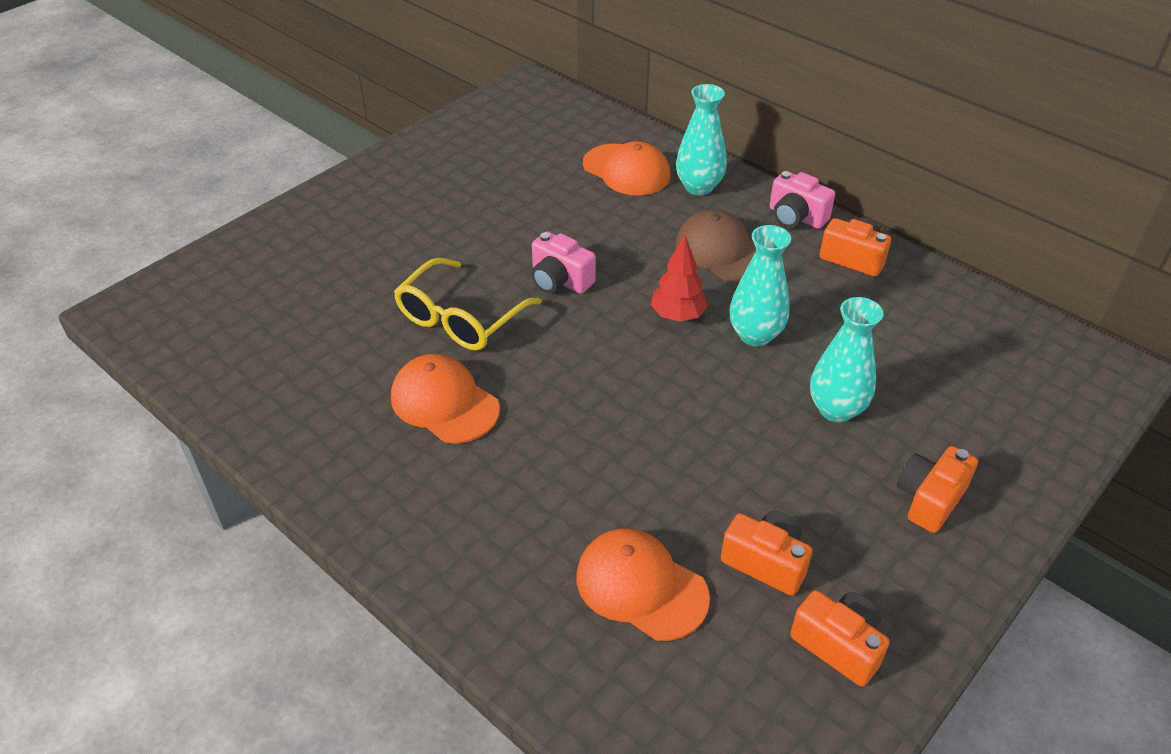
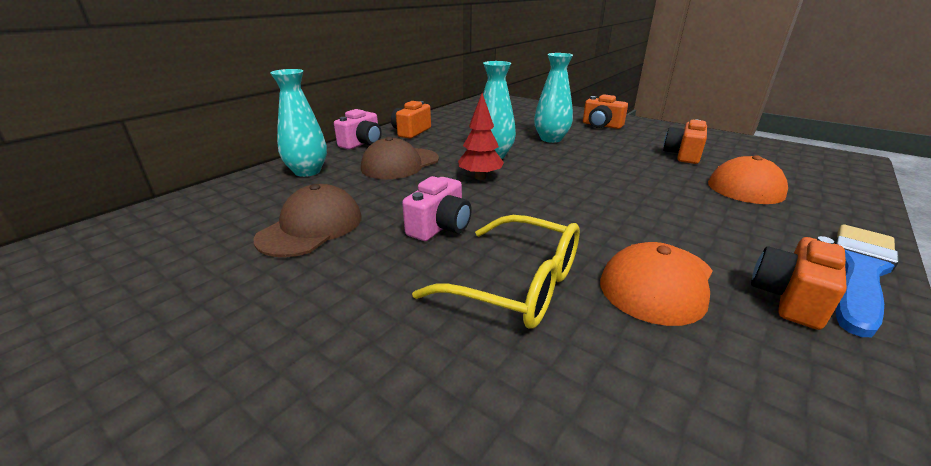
camera: 95 degrees left, 15 degrees down
(420, 563) = (859, 272): none -> blue brush
(571, 206) = (311, 227): none -> brown cap
(626, 170) = (259, 201): orange cap -> none
(838, 645) = (714, 143): orange camera -> orange camera (789, 298)

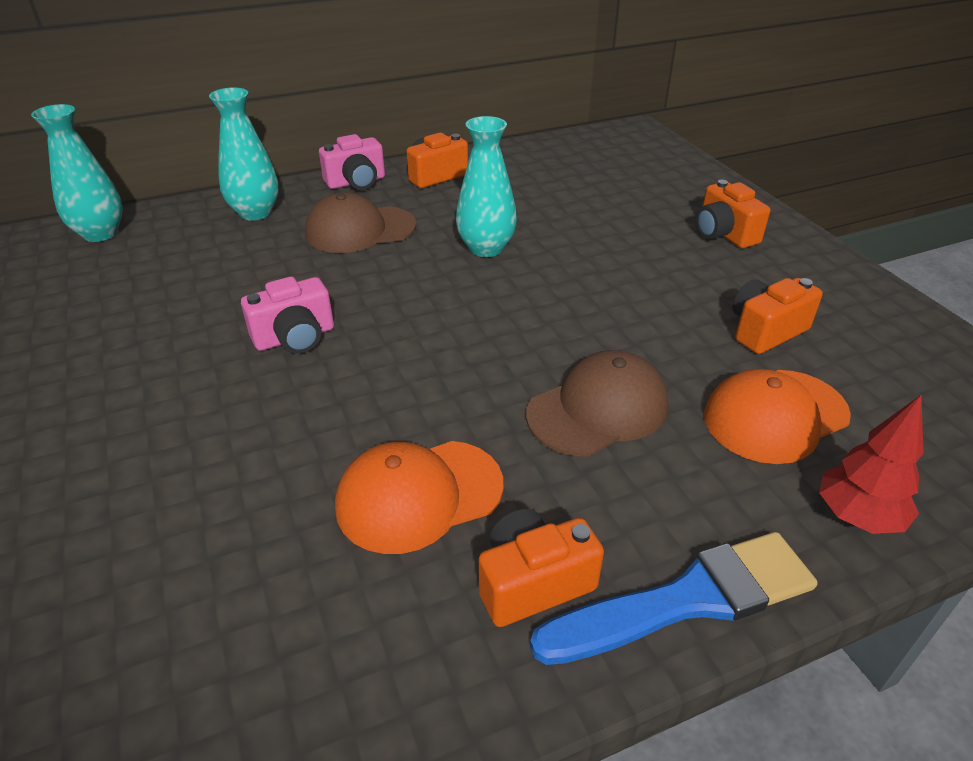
camera: 30 degrees right, 10 degrees up
(311, 227) = (183, 294): brown cap -> brown cap (598, 409)
(480, 177) = (423, 280): red tree -> red tree (857, 516)
(515, 284) = (278, 436): yellow glasses -> none
(551, 139) = (604, 240): turquoise vase -> turquoise vase (100, 233)

